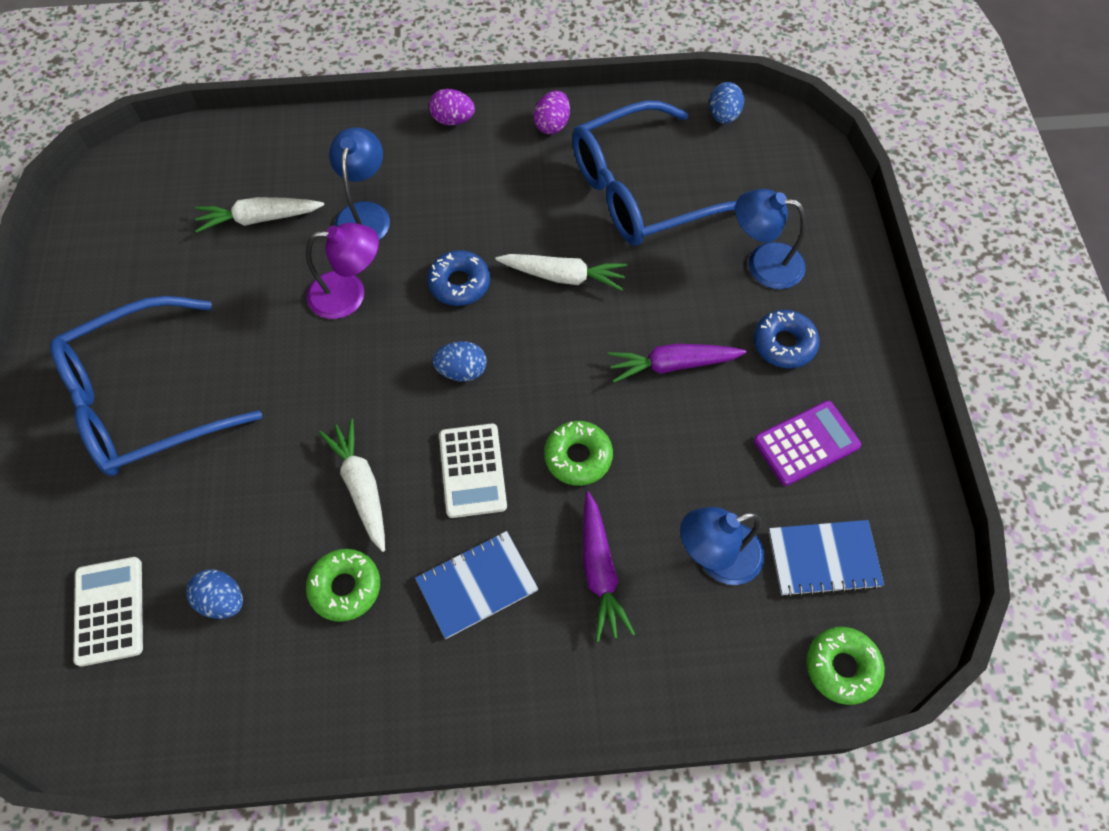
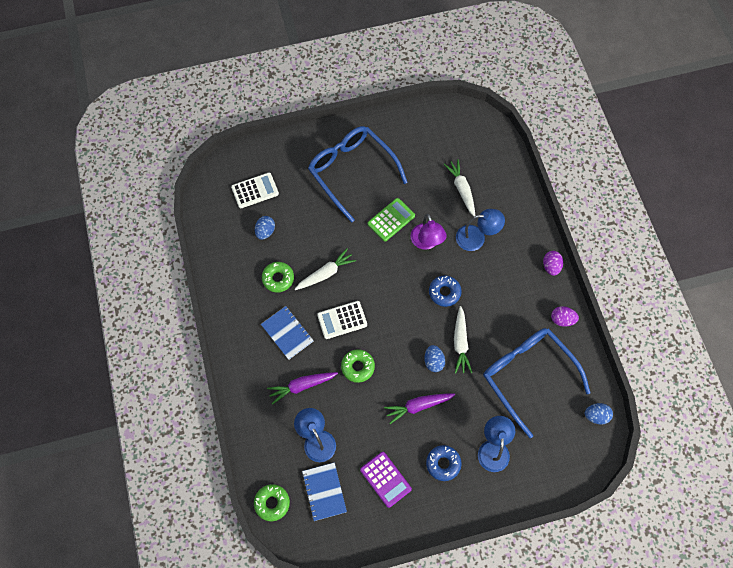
camera: 80 degrees right, 5 degrees up
(280, 346) = (391, 220): none -> green calculator
(462, 371) = (394, 304): blue egg -> blue egg (433, 361)
(672, 365) = (418, 406): purple carrot -> purple carrot turned 90 degrees counterclockwise

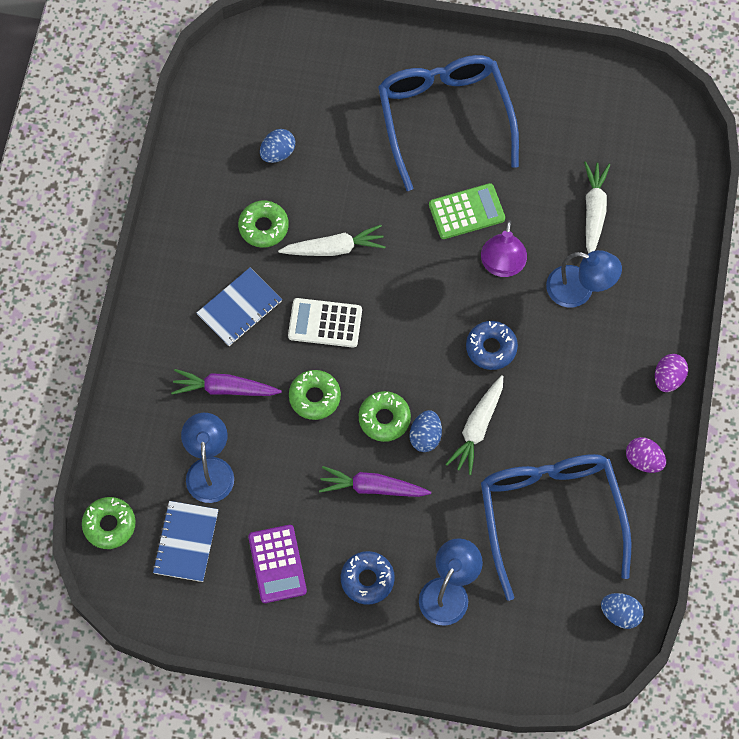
camera: 25 degrees right, 0 degrees up
(255, 190) = (291, 88): white calculator -> none
(287, 333) = (239, 308): blue notebook -> blue notebook turned 60 degrees clockwise
(404, 361) = (384, 419): none -> green donut

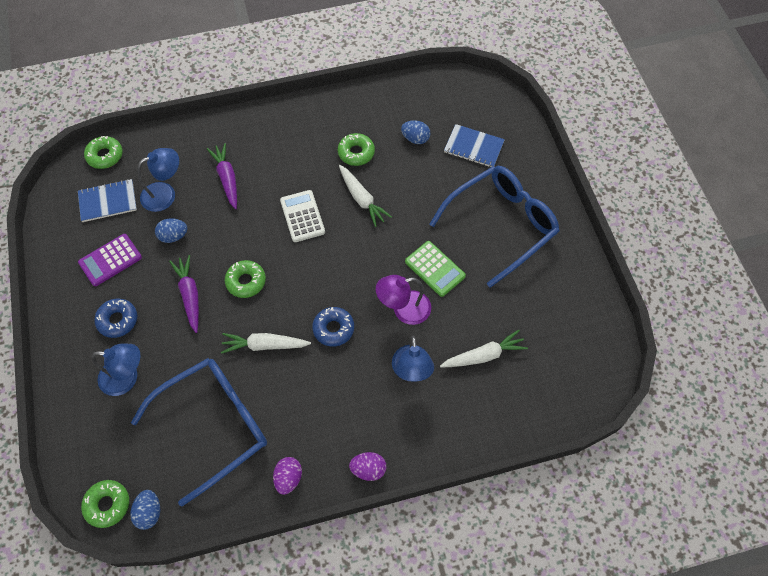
camera: 65 degrees right, 5 degrees down
(239, 308) = (290, 163): blue notebook -> blue notebook (473, 147)
(314, 397) = (244, 232): green donut -> green donut (107, 504)
(425, 437) = (243, 313): blue egg -> blue egg (173, 236)

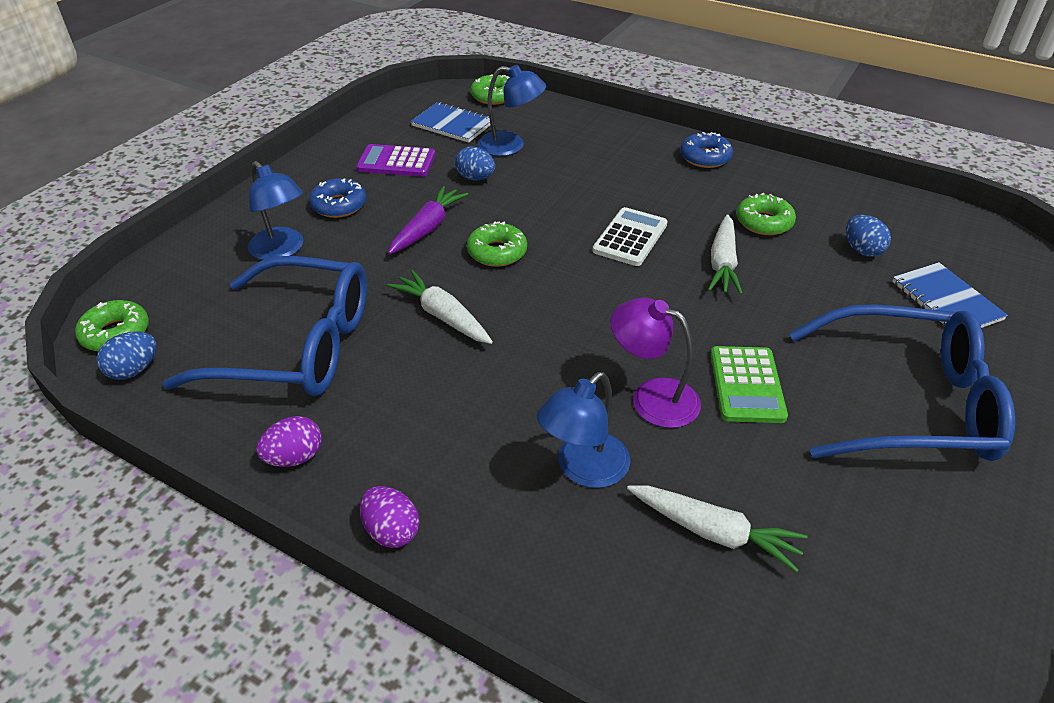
camera: 45 degrees right, 20 degrees down
(227, 178) = (586, 167): purple carrot -> none
(333, 329) = (538, 355): blue donut -> blue donut (705, 157)

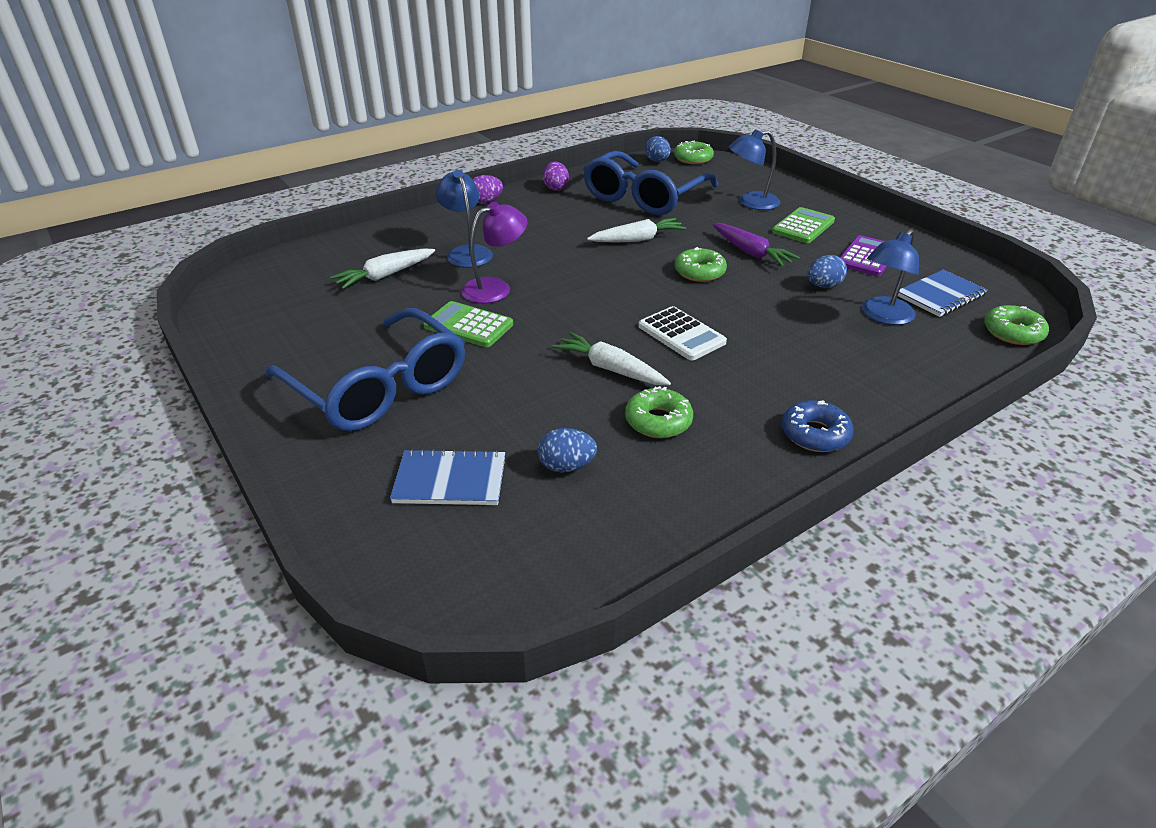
camera: 115 degrees right, 5 degrees down
(339, 205) = (803, 226): blue donut -> green calculator
(908, 403) = (379, 387): blue glasses -> blue glasses turned 75 degrees counterclockwise

